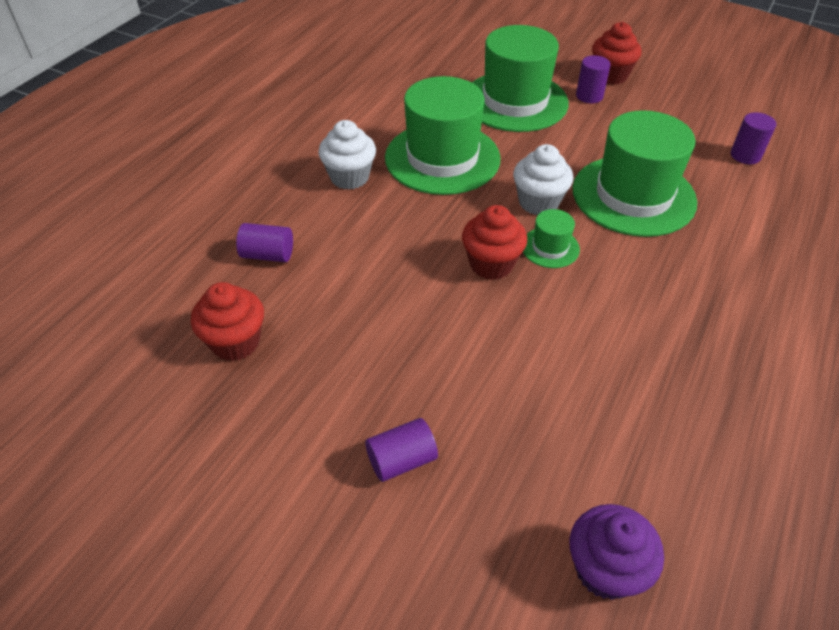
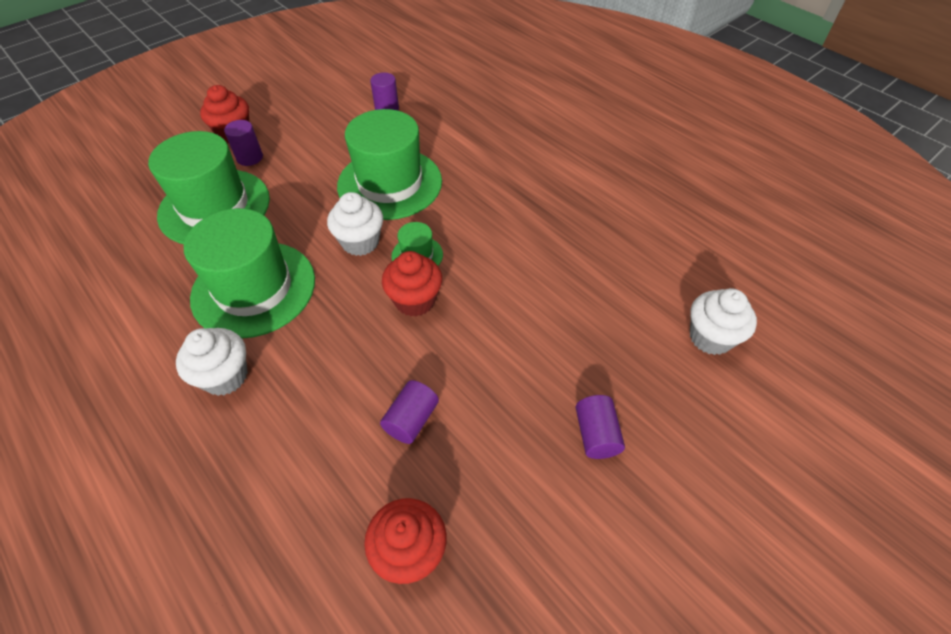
camera: 70 degrees left, 5 degrees up
(268, 255) = (297, 489): purple cylinder -> purple cylinder (411, 420)
(605, 569) = (710, 337): purple cupcake -> white cupcake

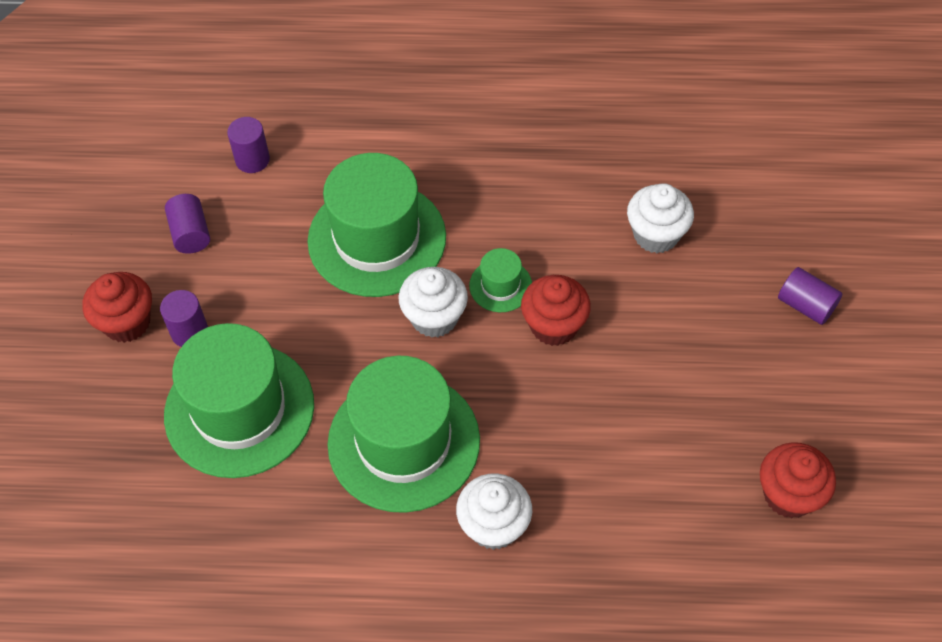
camera: 45 degrees left, 5 degrees up
(411, 420) = (677, 415): purple cylinder -> purple cylinder (191, 233)
(710, 337) = (796, 160): white cupcake -> white cupcake (656, 235)

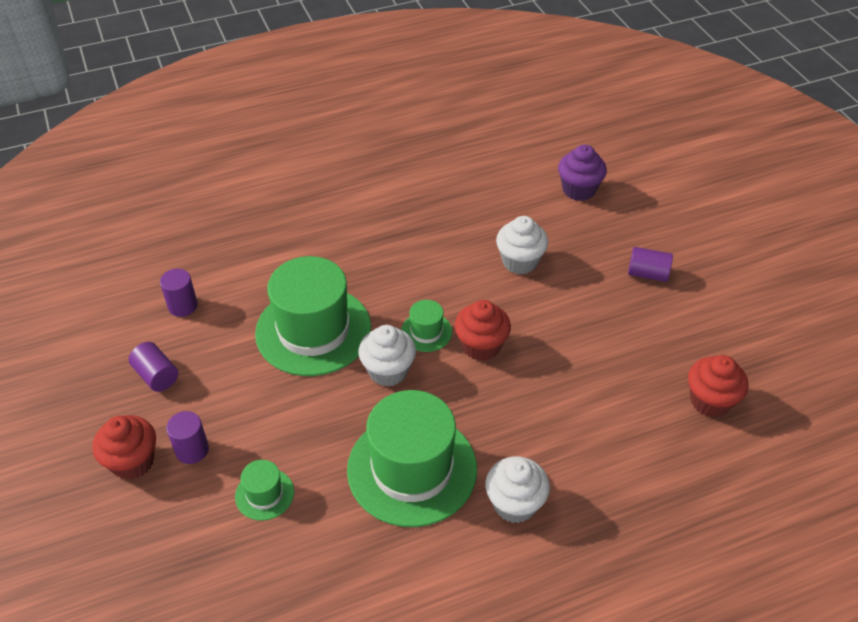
camera: 25 degrees left, 10 degrees down
(239, 410) = (264, 494): green hat -> green hat, size x0.44
(782, 163) = (579, 190): none -> purple cupcake

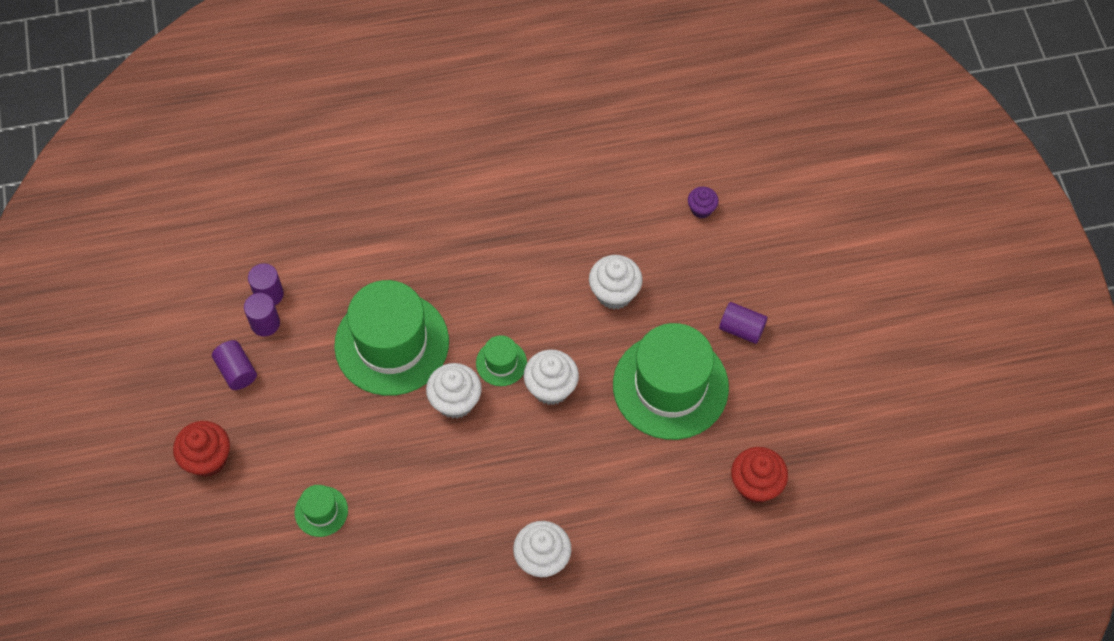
camera: 10 degrees right, 15 degrees up
(192, 450) = (262, 456): purple cylinder -> purple cylinder (265, 323)
(412, 469) = (457, 508): green hat -> green hat (670, 386)
(481, 346) = (551, 388): red cupcake -> white cupcake
(579, 190) = (701, 209): purple cupcake -> purple cupcake, size x0.60

